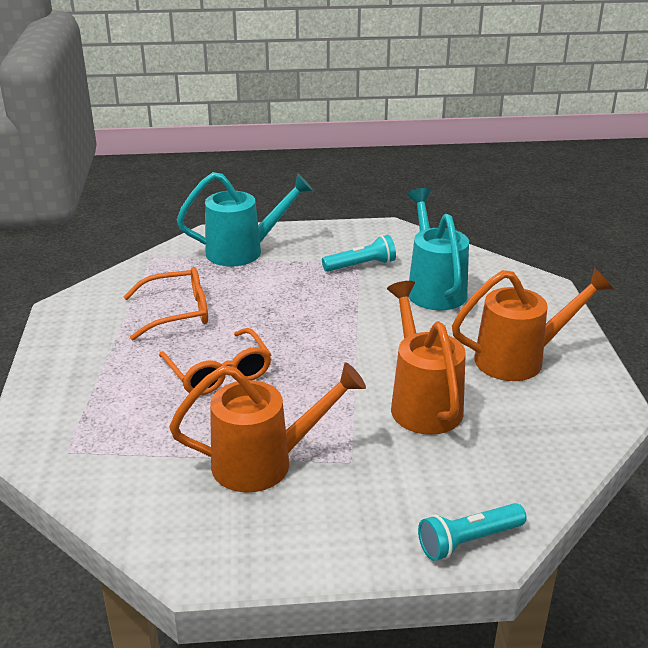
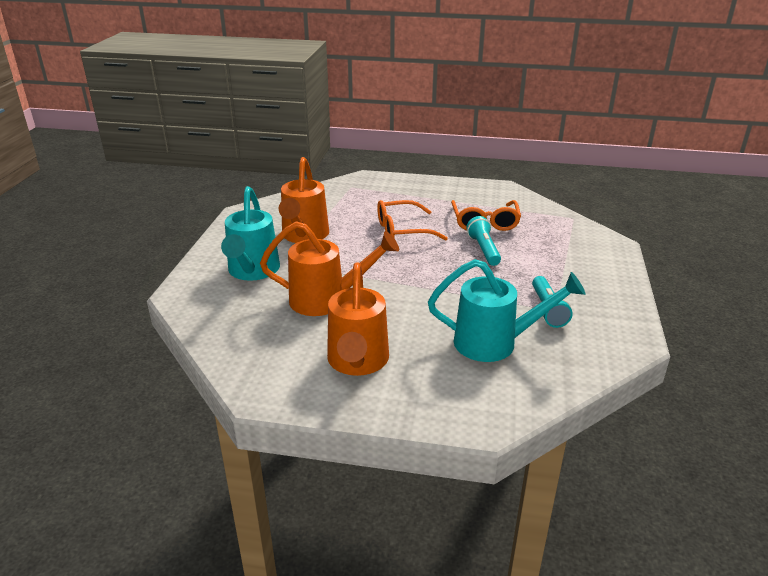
camera: 105 degrees right, 0 degrees up
(243, 251) = (581, 255): turquoise watering can -> turquoise watering can (252, 271)
(468, 541) = (190, 288): turquoise flashlight -> turquoise flashlight (483, 249)

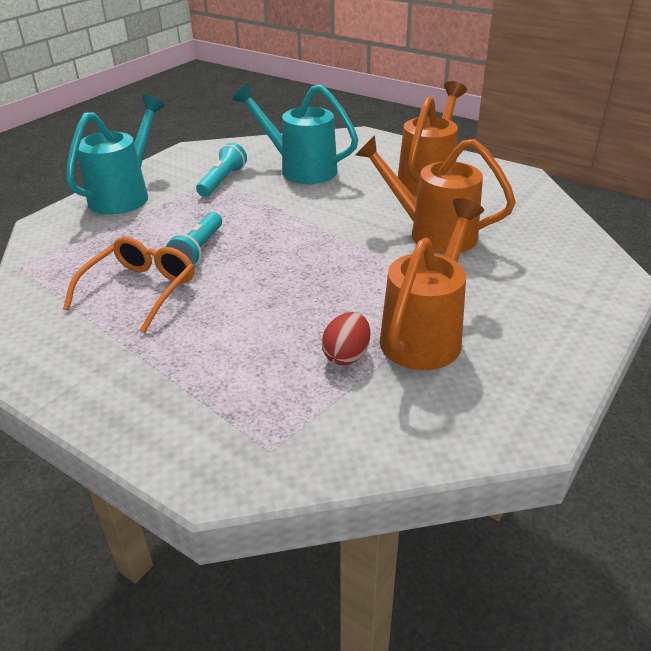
camera: 155 degrees left, 5 degrees up
(252, 271) = (518, 290): turquoise watering can -> turquoise watering can (124, 195)
(341, 219) = (346, 355): none -> red egg
(402, 230) = (270, 306): orange glasses -> none

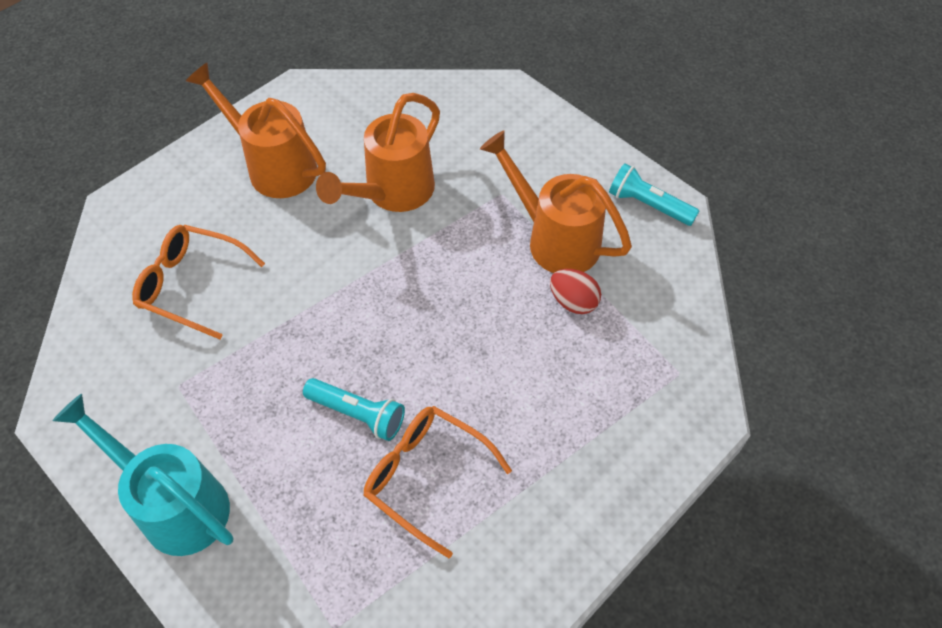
camera: 80 degrees left, 20 degrees up
(222, 181) = (185, 378): turquoise flashlight -> turquoise flashlight (648, 205)
(301, 169) = (191, 285): turquoise watering can -> orange glasses

